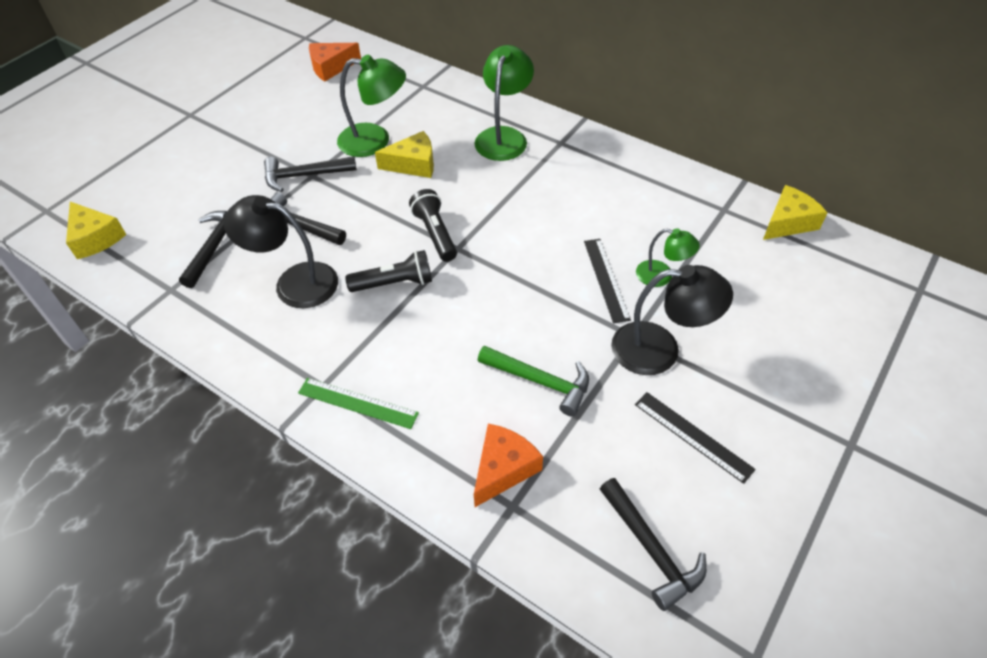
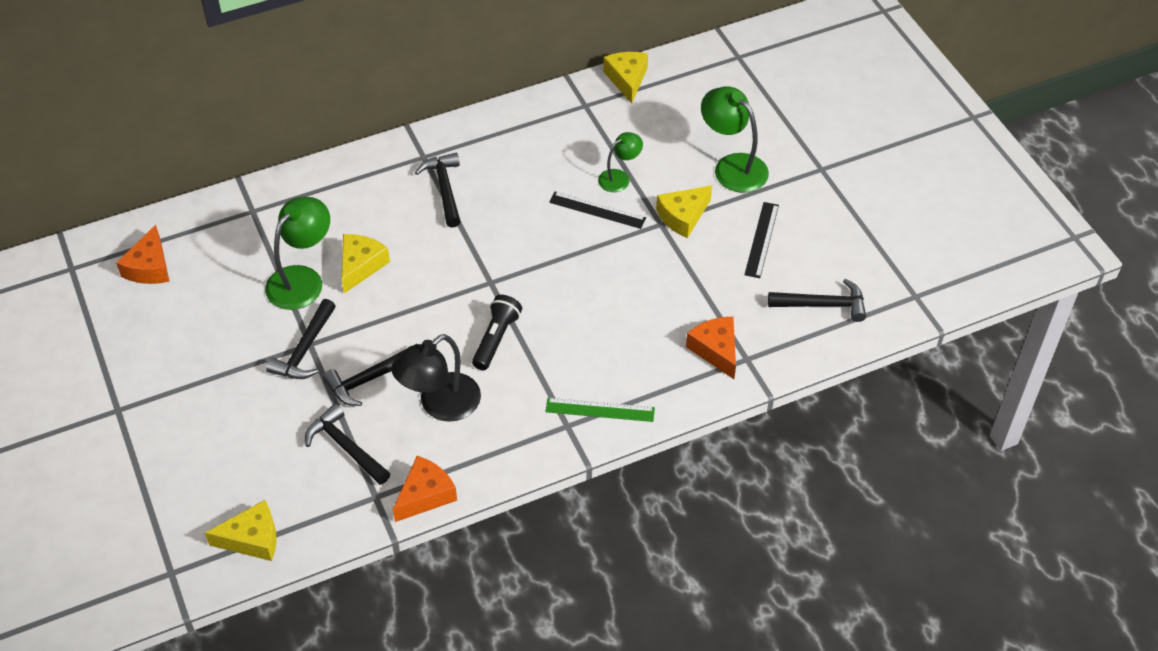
camera: 60 degrees left, 0 degrees up
(187, 321) = (425, 495): none -> orange cheese
(357, 403) = (600, 410): green ruler -> green ruler turned 45 degrees clockwise
(435, 234) = (462, 289): black flashlight -> none
(504, 136) = (381, 189): green lamp -> green lamp (732, 166)
(537, 171) = (444, 189): none -> black hammer
(540, 381) = (660, 295): green hammer -> none
(660, 349) = (683, 216): black lamp -> yellow cheese
(693, 436) = (761, 239): black ruler -> black ruler turned 60 degrees counterclockwise

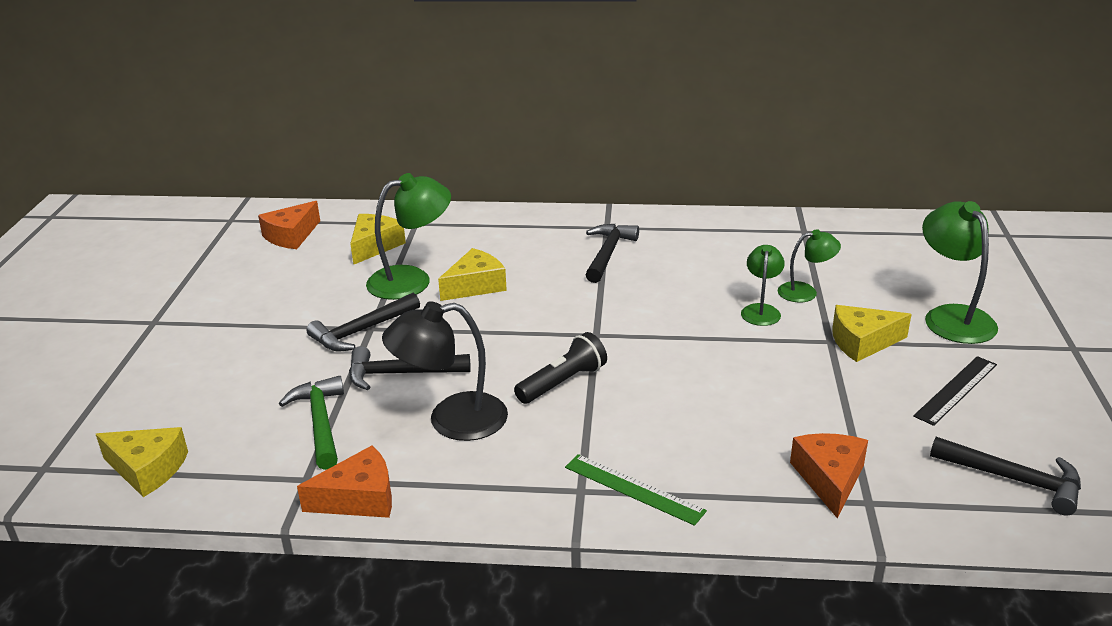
camera: 30 degrees right, 20 degrees down
(346, 447) = (320, 423): black hammer -> green hammer
(597, 210) = (761, 310): black ruler -> green lamp
(627, 79) = (864, 223): yellow cheese -> yellow cheese (374, 246)

